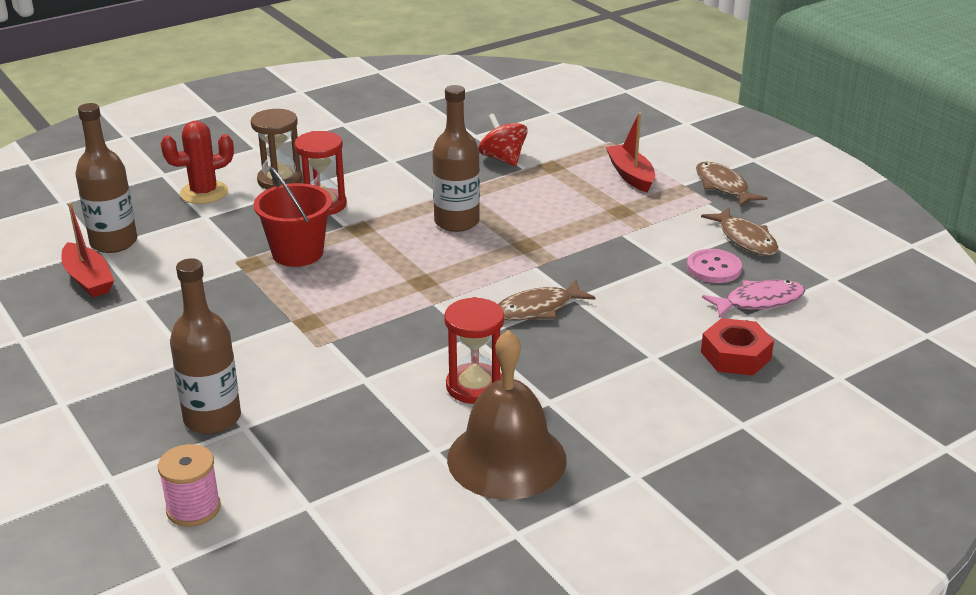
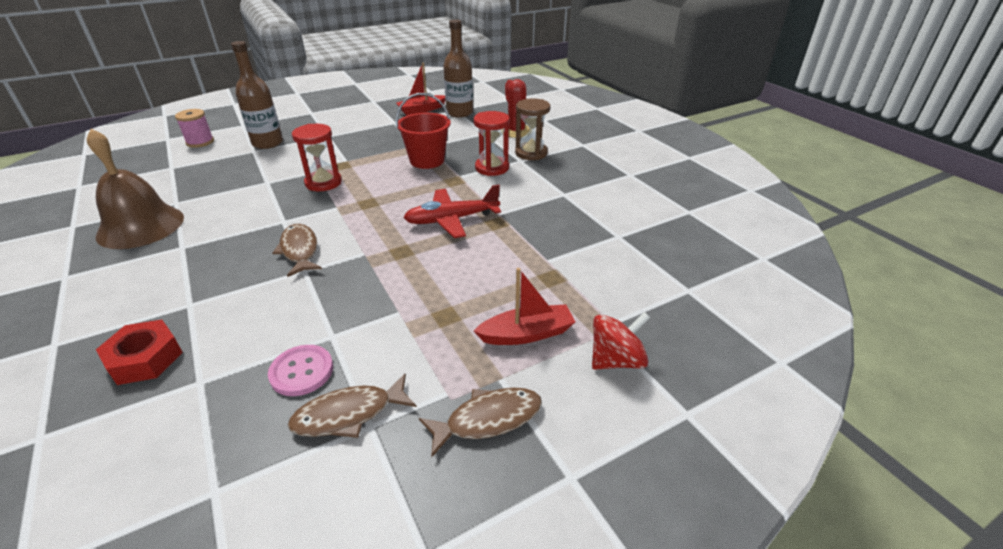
camera: 95 degrees right, 5 degrees up
(456, 222) = (451, 220): brown bottle -> red plane
(474, 386) = (225, 218): red hourglass -> red hourglass (323, 183)
(503, 159) = (567, 249): red spinning top -> red spinning top (616, 360)
(759, 301) = (216, 398): pink fish -> none

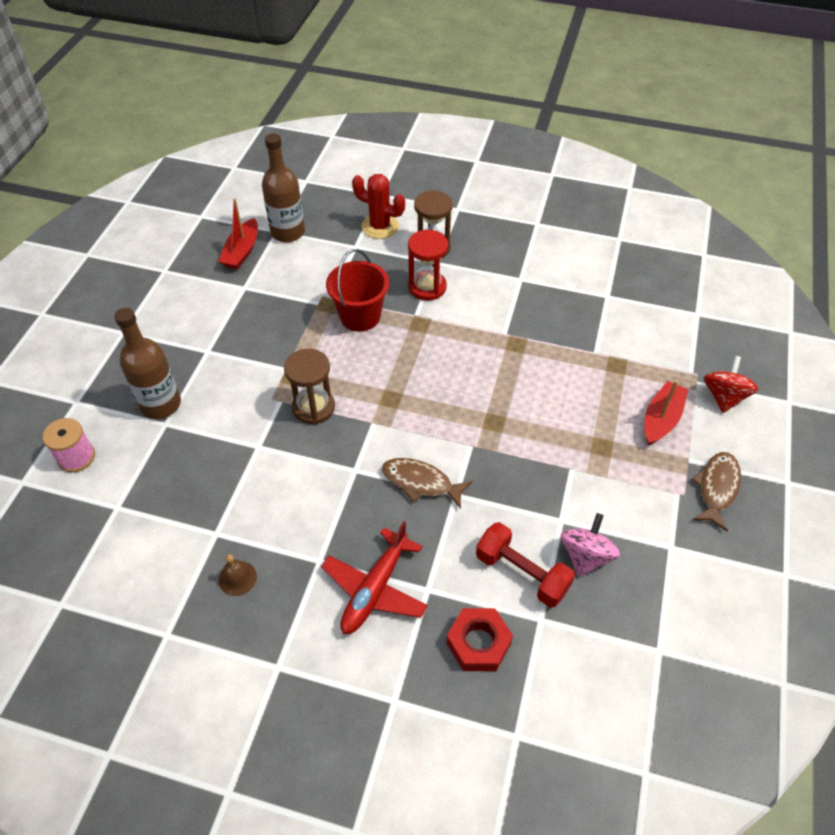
camera: 45 degrees left, 15 degrees up
(140, 226) = (237, 578): brown bell -> brown bell, size x0.40
(247, 344) = (522, 573): none -> red dumbbell
(301, 371) = (585, 556): pink button -> pink spinning top
(323, 183) = (313, 407): red hourglass -> brown hourglass
(349, 414) = (652, 552): brown fish -> none
(451, 220) = (481, 365): red plane -> red plane (375, 589)

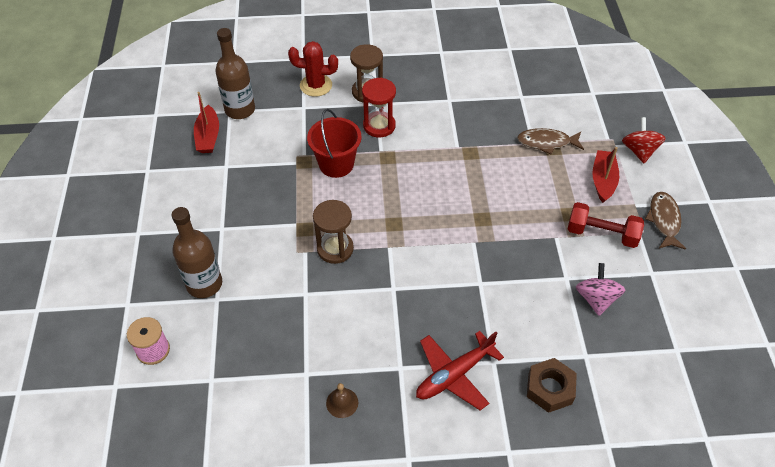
camera: 20 degrees left, 0 degrees up
(375, 589) = (454, 375): red plane -> red plane turned 45 degrees clockwise
(421, 482) = (449, 282): brown fish -> brown fish (547, 142)
(478, 643) = (550, 388): red nut -> brown nut
(522, 573) = (557, 326): red dumbbell -> red dumbbell (601, 234)

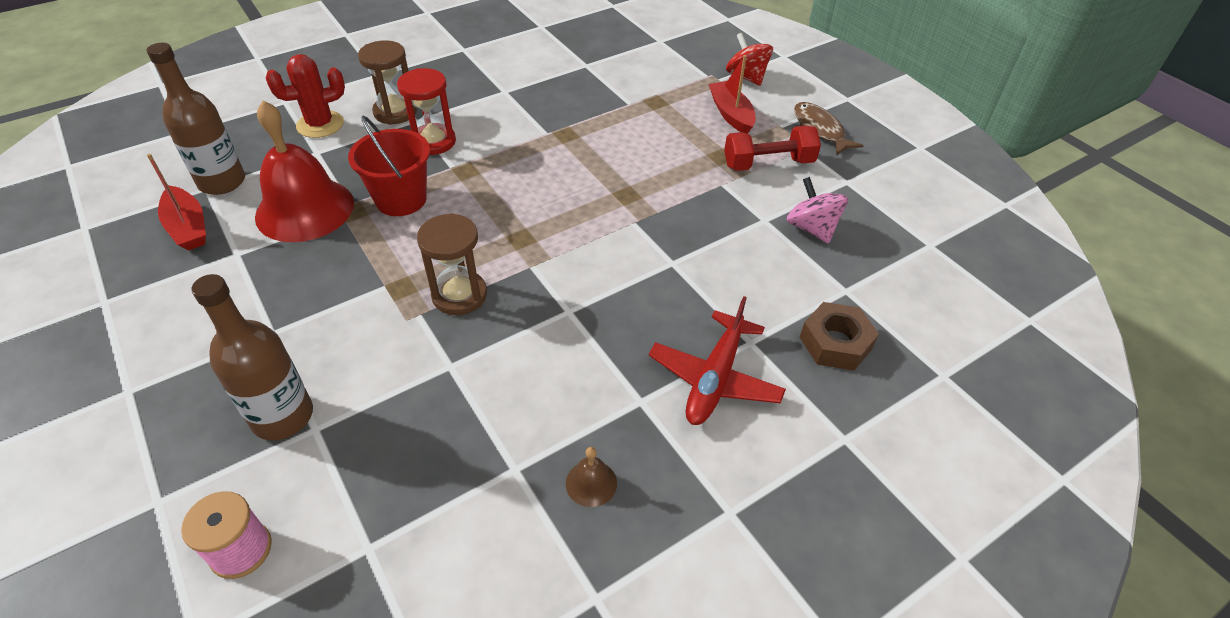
camera: 30 degrees left, 5 degrees down
(277, 149) = (305, 209): none -> red bell
(547, 142) = (645, 98): brown fish -> none

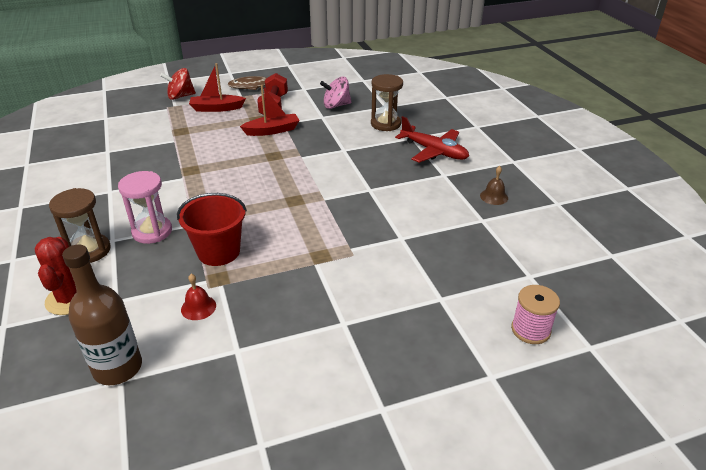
camera: 75 degrees left, 10 degrees down
(188, 227) = (178, 389): red boat -> red boat (272, 130)
(282, 416) = (427, 314): brown bottle -> none
(305, 209) = (198, 307): red bell -> red bell, size x0.40
(433, 142) = (152, 231): red hourglass -> pink hourglass
(459, 295) = (339, 230): brown hourglass -> brown hourglass (385, 124)
(835, 343) = (419, 116): brown nut -> none

